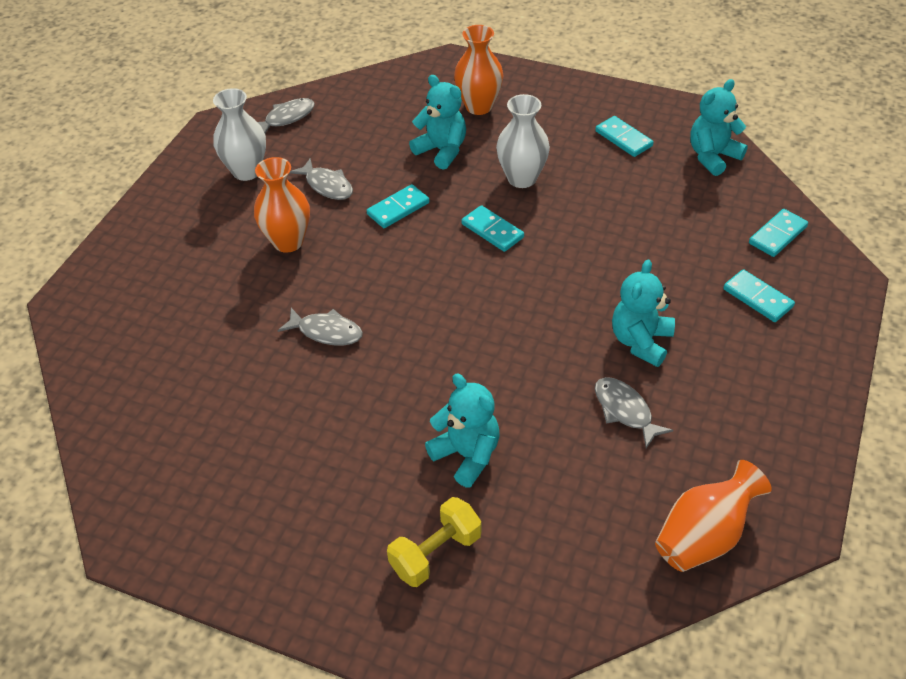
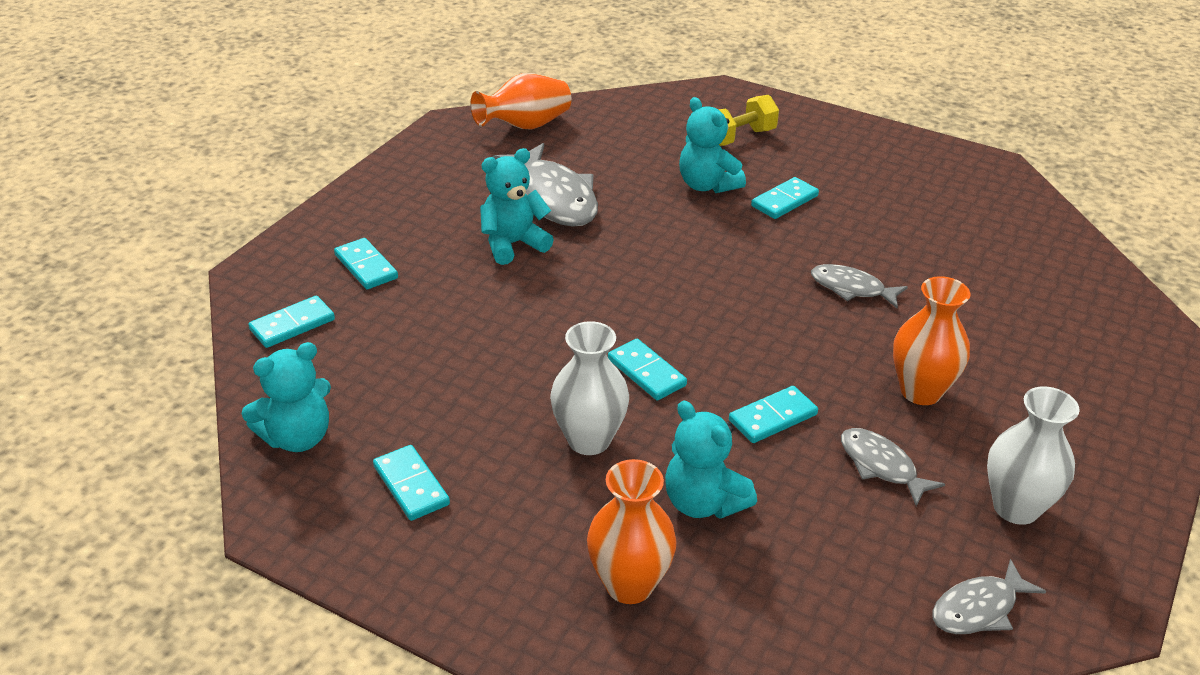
camera: 175 degrees left, 10 degrees down
(382, 441) = (784, 201): none -> turquoise domino
(625, 411) = (553, 197): grey fish -> grey fish, size x1.77
(641, 341) = (513, 244): turquoise teddy bear -> turquoise teddy bear turned 150 degrees counterclockwise

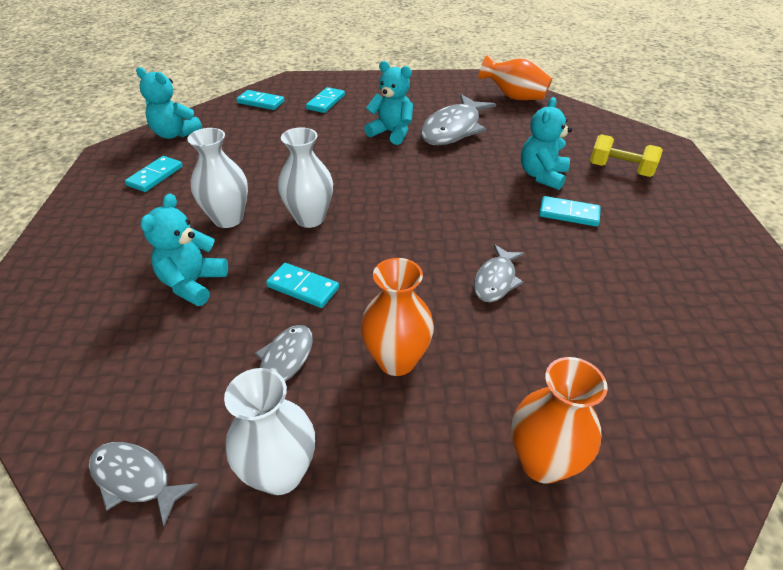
camera: 60 degrees right, 5 degrees up
(629, 585) = (102, 277): orange vase -> orange vase (542, 462)
(646, 372) = (310, 218): turquoise domino -> white vase
(851, 288) = (496, 280): grey fish -> grey fish turned 150 degrees counterclockwise

